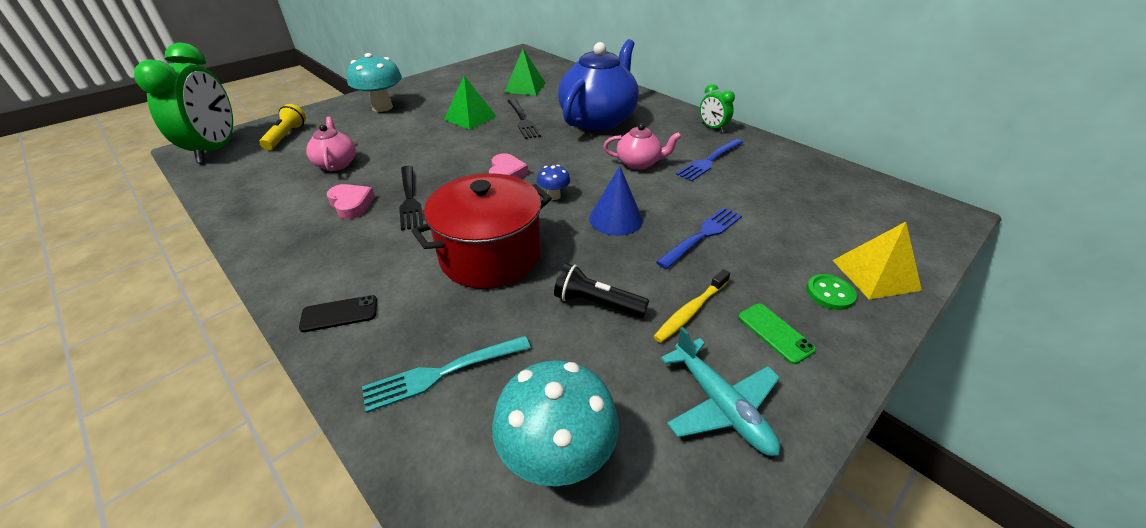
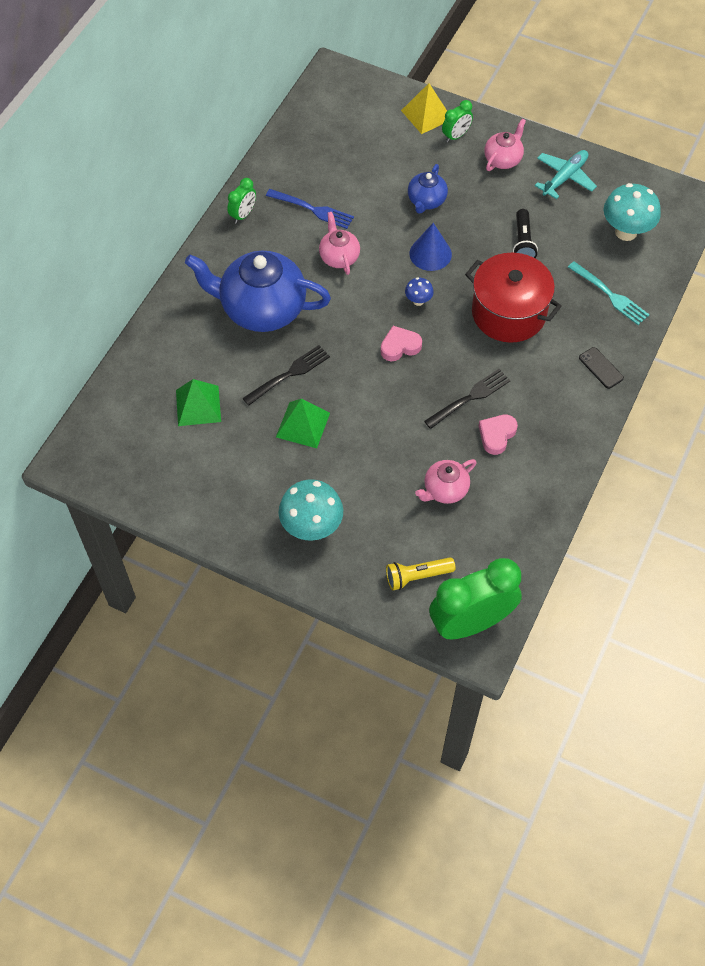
camera: 110 degrees left, 20 degrees up
(690, 311) = (505, 197): yellow toothbrush -> none
(702, 235) = (426, 201): blue fork -> blue teapot
(775, 333) = (503, 159): green phone -> pink teapot
(830, 293) = (456, 136): green button -> green clock

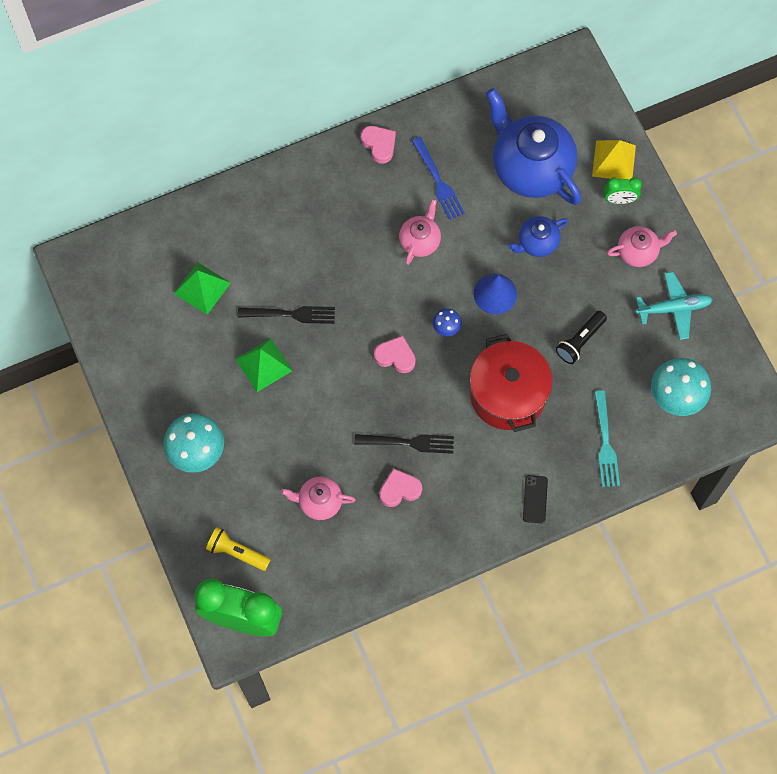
camera: 40 degrees right, 10 degrees up
(243, 214) = (379, 145): green clock -> pink heart
(261, 309) = (319, 241): blue teapot -> blue teapot (530, 167)

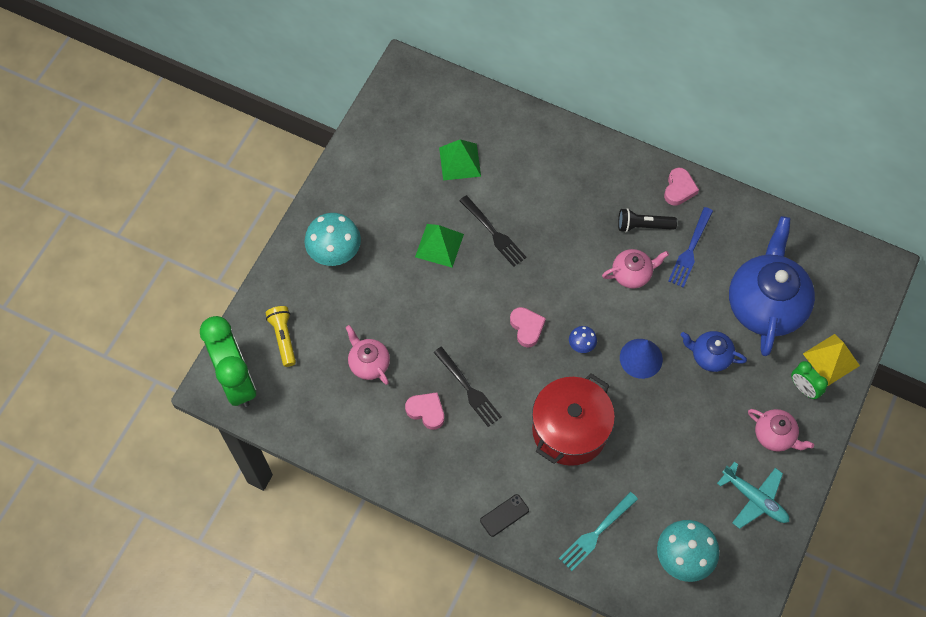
camera: 50 degrees right, 5 degrees down
(580, 341) = (661, 449): black flashlight -> black flashlight (643, 226)

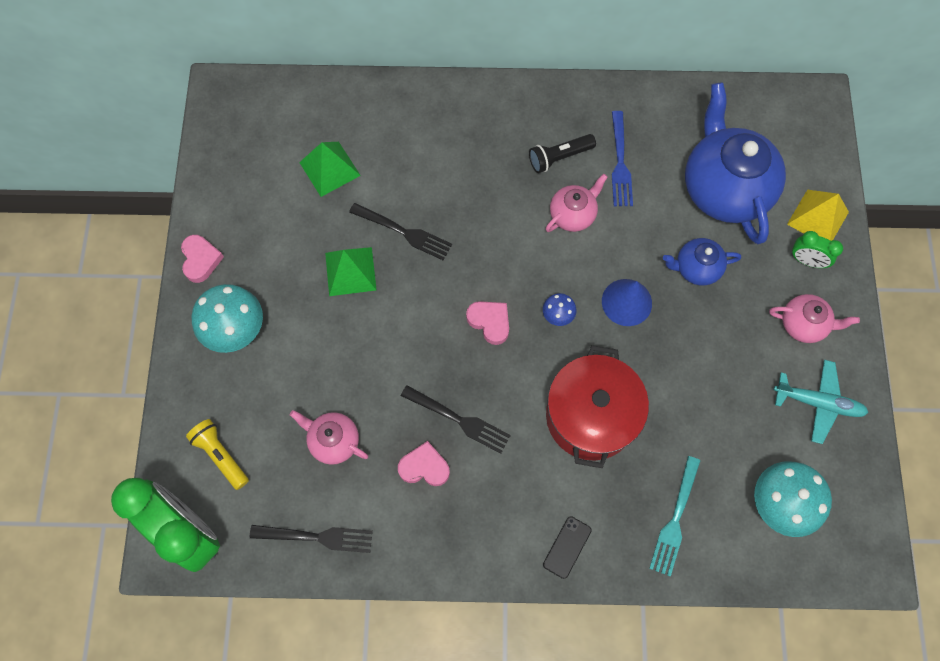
camera: 25 degrees left, 5 degrees up
(325, 425) = (317, 537): none -> black fork
(679, 189) = (577, 103): pink heart -> pink heart (201, 260)

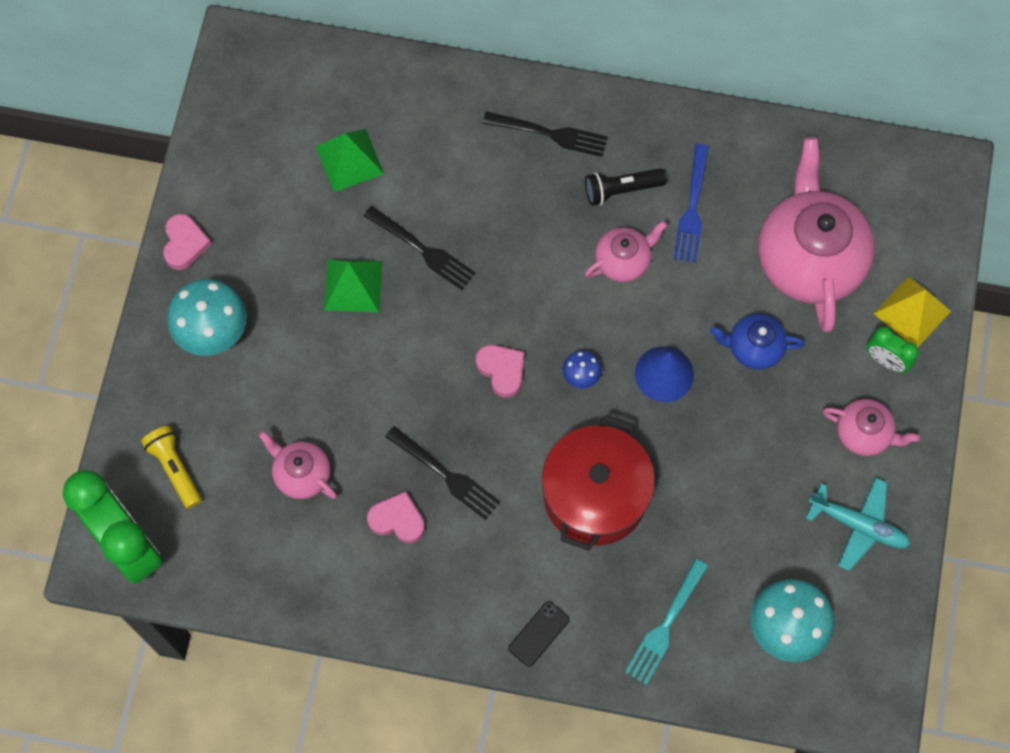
camera: 10 degrees right, 0 degrees up
(317, 537) = (266, 575): black fork -> black fork (550, 134)
(724, 188) = (809, 258): blue teapot -> pink teapot

